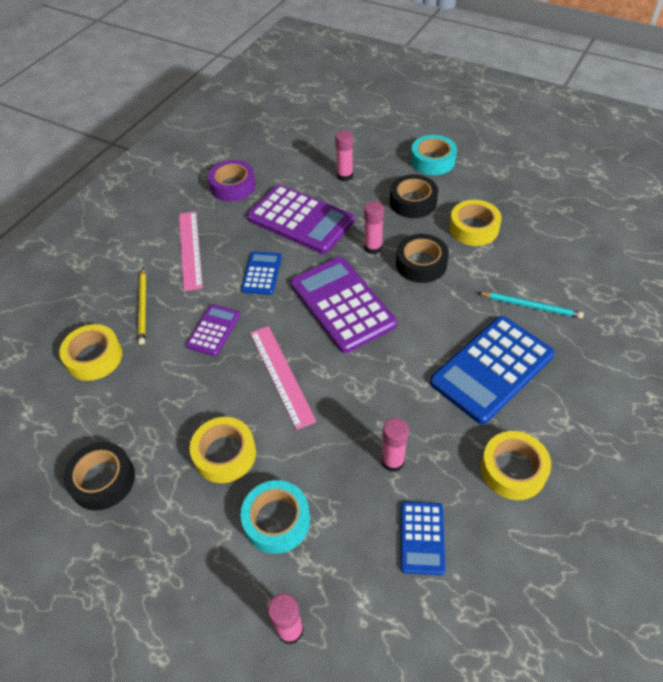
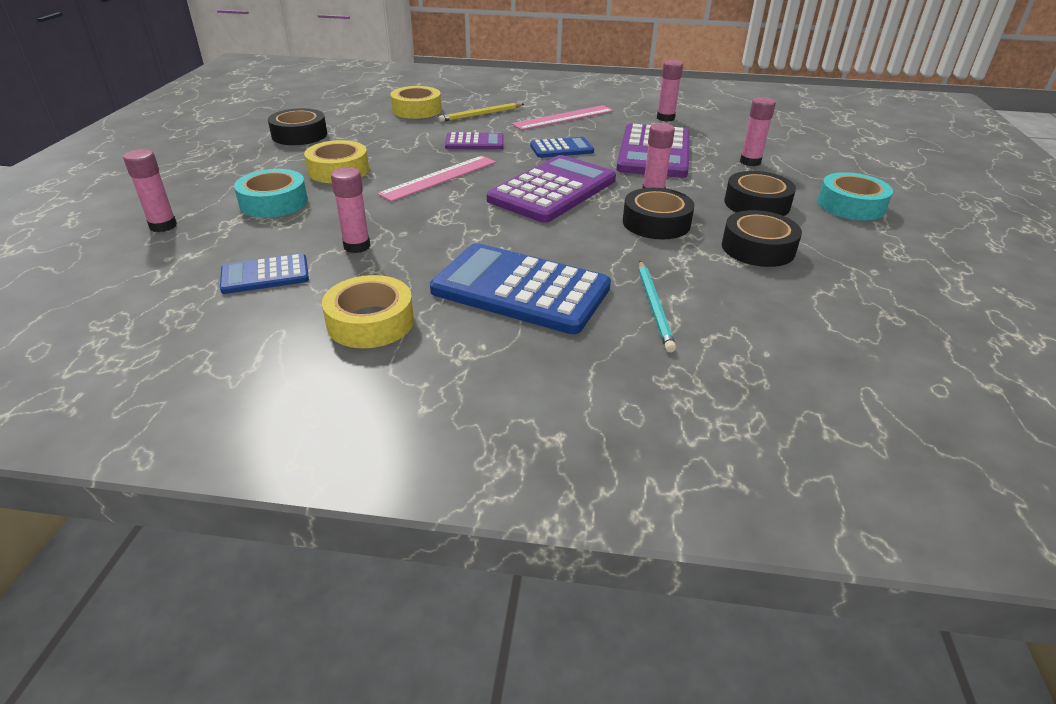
camera: 65 degrees right, 15 degrees down
(233, 186) = (665, 118): purple tape -> pink glue stick
(474, 228) = (758, 248): yellow tape -> black tape

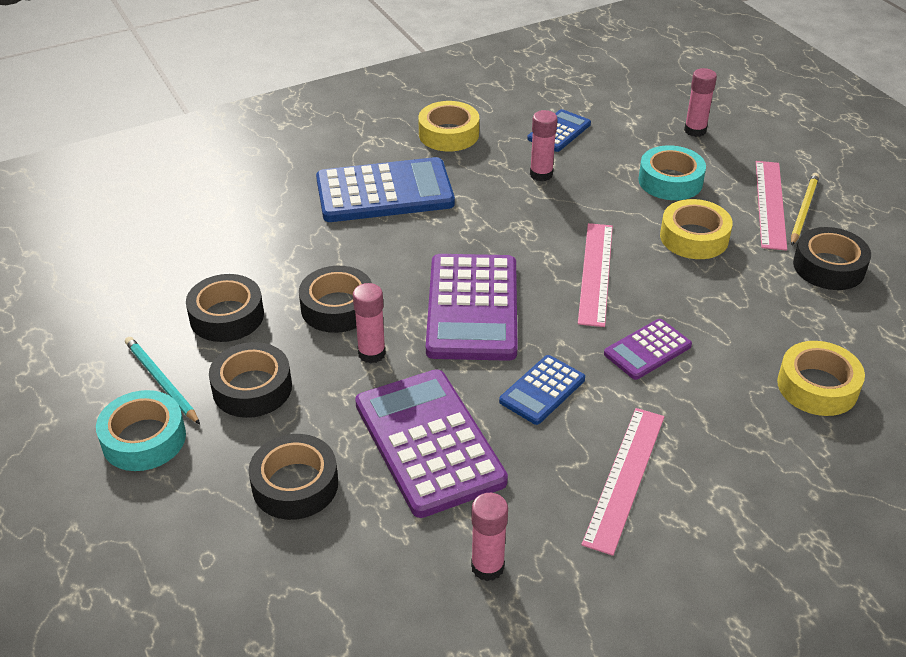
camera: 145 degrees right, 5 degrees up
(248, 167) = (770, 204): none -> pink ruler
(481, 114) = (731, 421): yellow pencil -> yellow pencil (803, 210)
(654, 307) = (281, 218): turquoise pencil -> turquoise pencil (161, 381)
(750, 162) = (295, 485): pink glue stick -> black tape

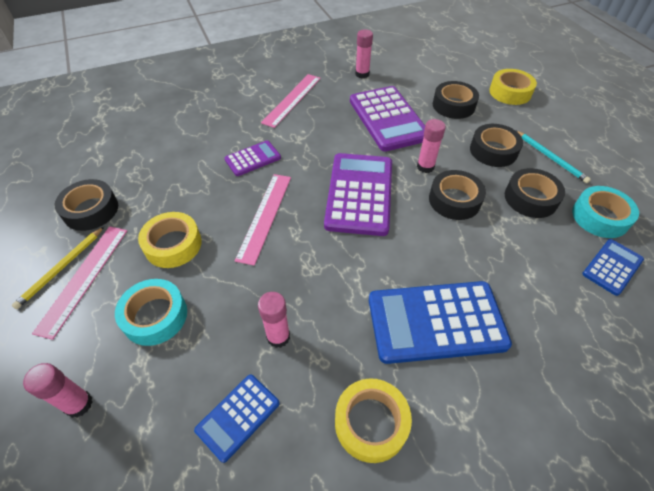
camera: 175 degrees left, 10 degrees up
(144, 439) = (542, 129): turquoise tape -> turquoise tape (600, 217)
(542, 390) = (323, 140): blue calculator -> blue calculator (612, 267)
(817, 386) = (167, 133): yellow tape -> yellow tape (510, 92)

